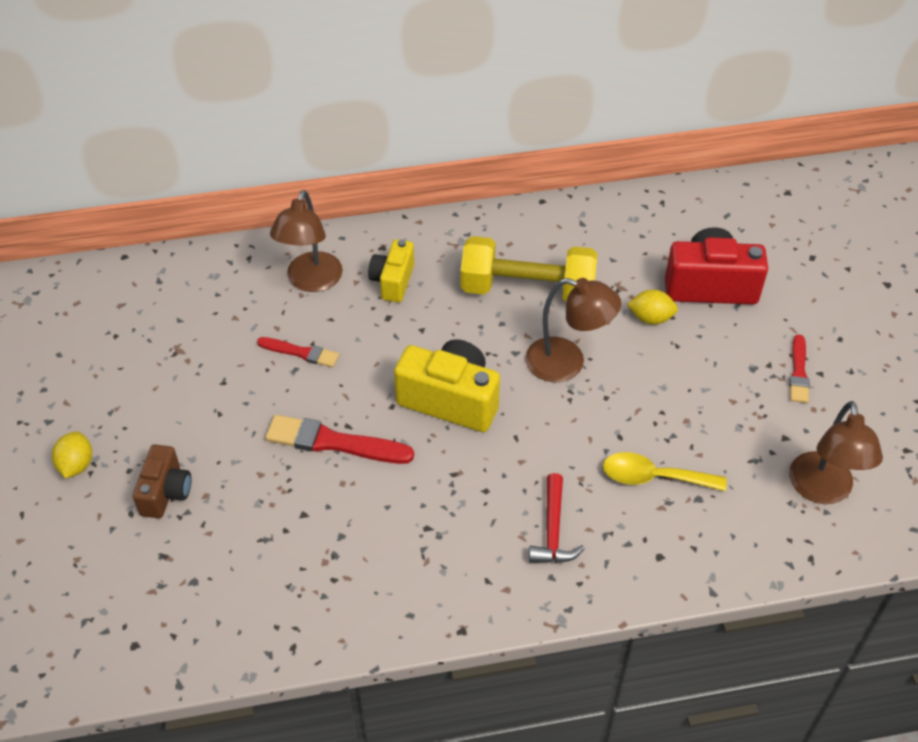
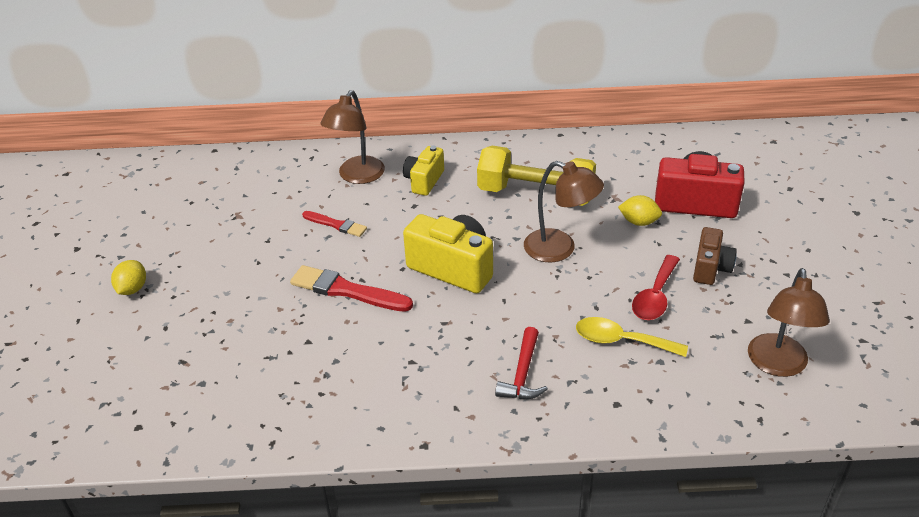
camera: 10 degrees right, 10 degrees down
(166, 492) = (198, 315): brown camera -> brown camera (710, 268)
(682, 416) = (655, 297): none -> red spoon
(798, 372) = (767, 272): red brush -> none

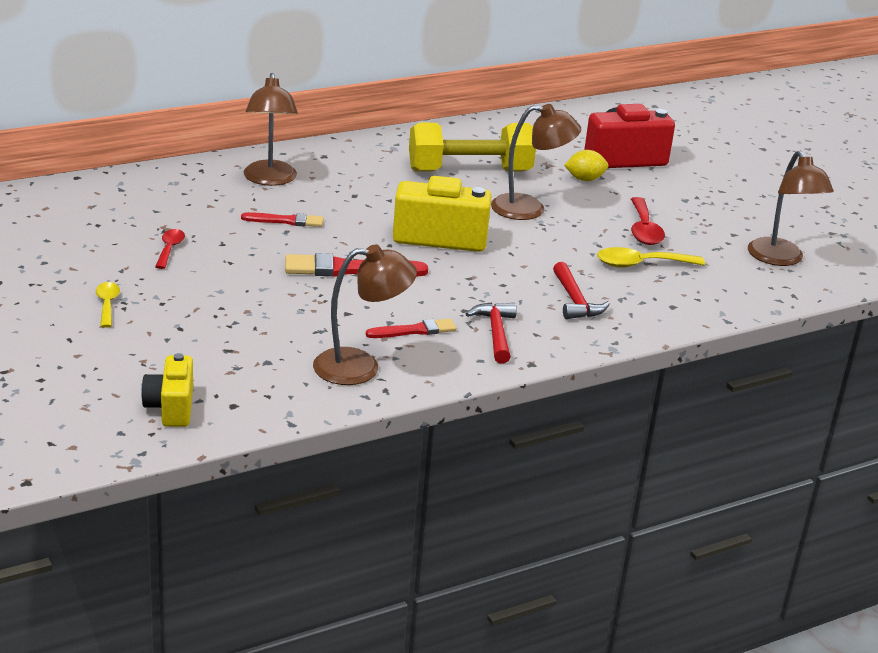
camera: 30 degrees left, 10 degrees down
(132, 289) = (107, 304): yellow lemon -> yellow spoon
(223, 238) = (170, 249): none -> red spoon
(271, 409) = (360, 367): none -> brown lamp
(349, 376) = (414, 330): none -> red brush
(419, 397) = (496, 333): none -> red hammer
(424, 181) = (346, 174): yellow camera -> yellow camera (171, 408)
(710, 268) = (674, 203): brown camera -> none

